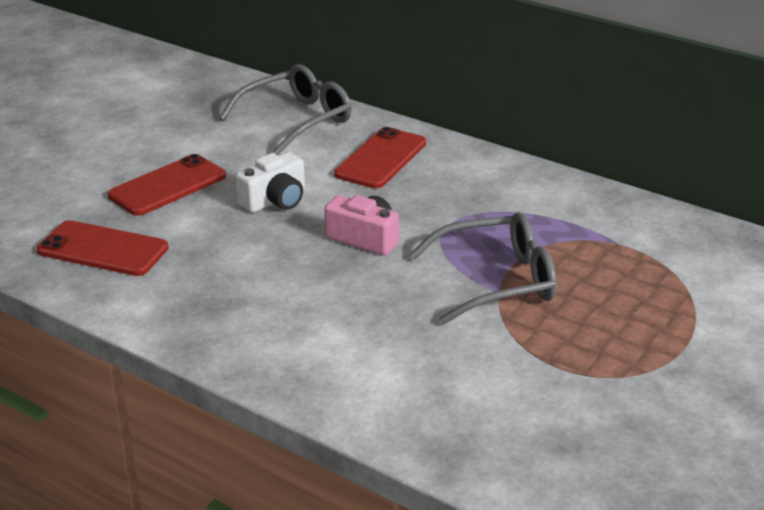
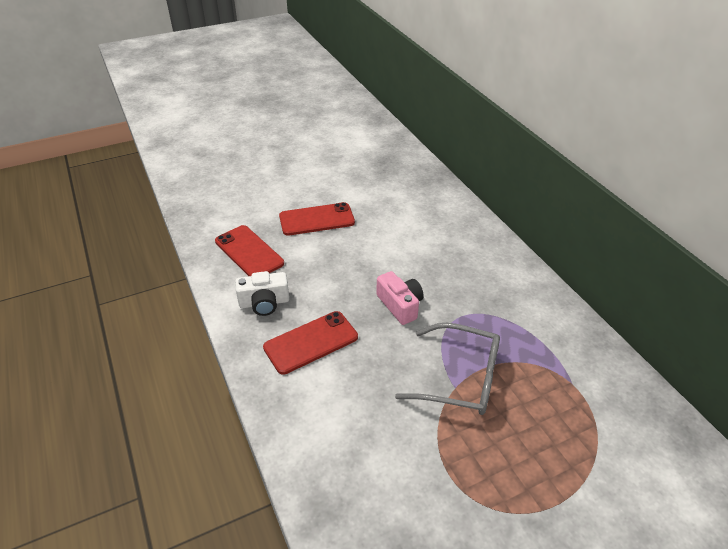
camera: 30 degrees right, 10 degrees up
(275, 200) = (368, 253): white camera -> white camera (264, 303)
(296, 120) = (426, 196): grey glasses -> none
(381, 159) = (456, 245): red phone -> red phone (311, 342)

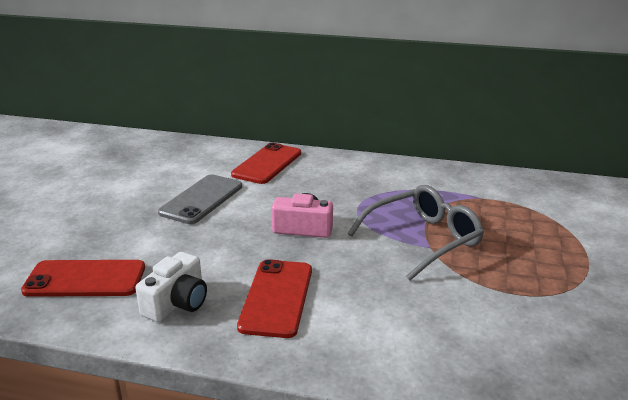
camera: 50 degrees left, 15 degrees down
(317, 219) = (119, 218): red phone -> red phone (267, 164)
(377, 236) = (201, 199): none -> grey phone

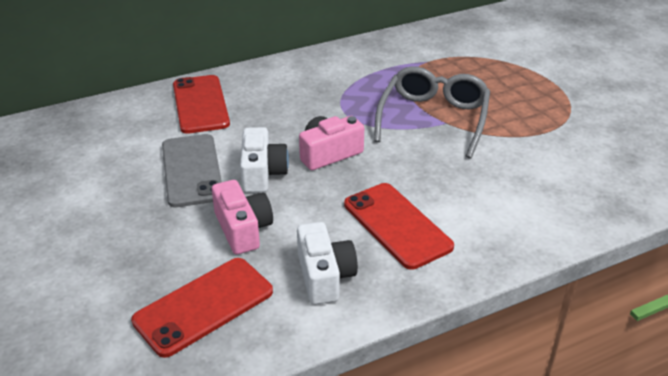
camera: 40 degrees left, 10 degrees up
(176, 247) = (243, 229): none -> pink camera
(240, 220) = (262, 173): none -> white camera

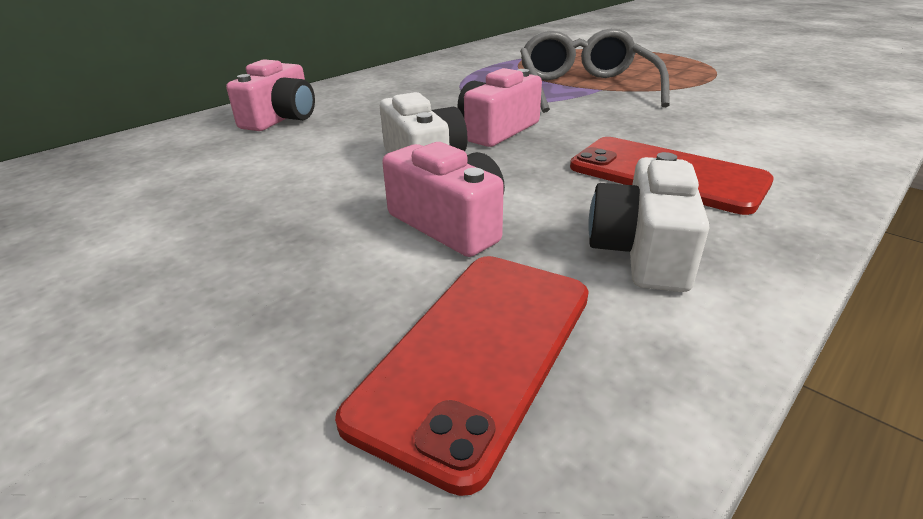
camera: 20 degrees left, 5 degrees down
(191, 170) = (312, 177): grey phone -> none
(200, 104) = (281, 118): red phone -> pink camera
(324, 276) = (642, 251): white camera -> white camera turned 135 degrees counterclockwise

